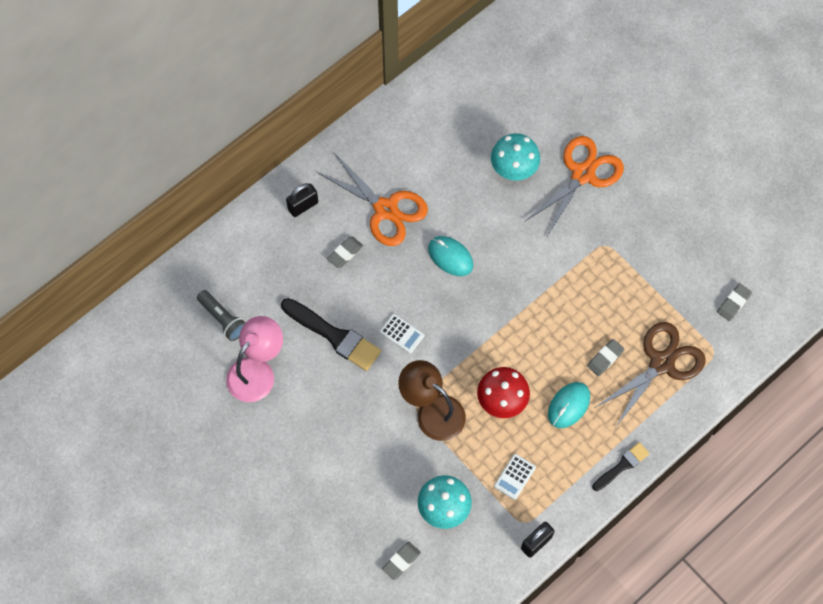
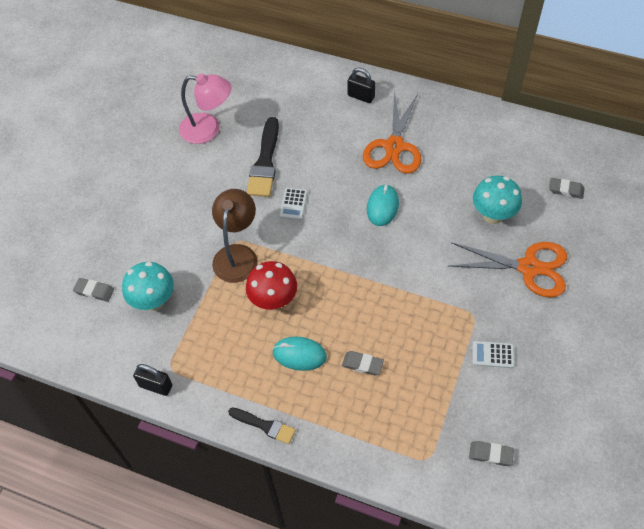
camera: 65 degrees right, 10 degrees down
(223, 319) = (238, 92): grey flashlight -> none
(345, 253) = (339, 138): grey eraser -> grey eraser (566, 190)
(514, 477) = (209, 341): white calculator -> white calculator (493, 355)
(661, 363) = (387, 415): brown scissors -> none

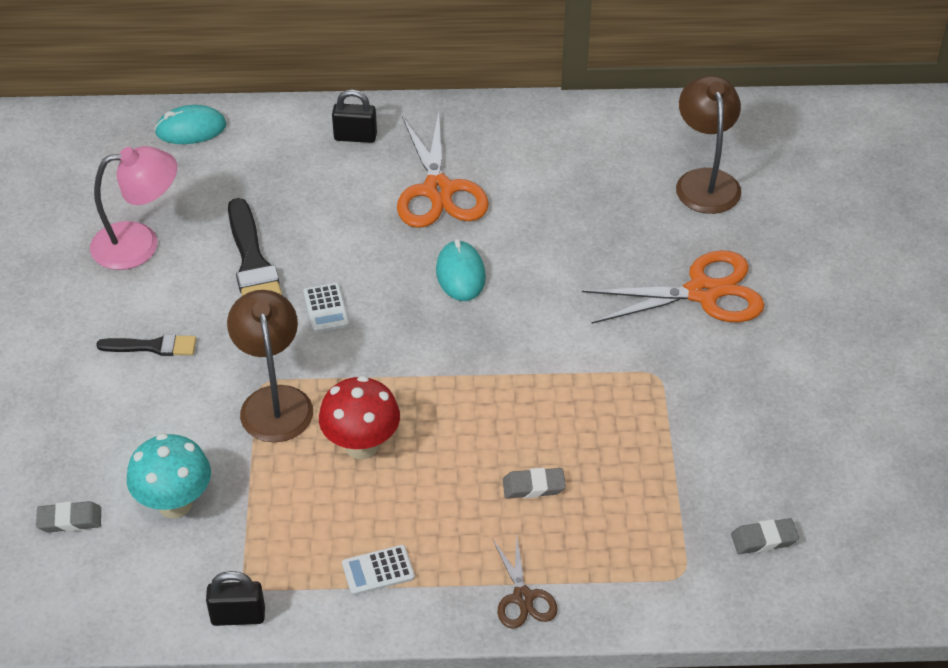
camera: 25 degrees left, 10 degrees down
(264, 426) = (431, 612): black brush -> black brush (152, 346)
(299, 354) = (436, 503): turquoise mouse -> turquoise mouse (191, 129)
(322, 437) = (523, 597): none -> brown scissors
(492, 215) = (622, 241): turquoise mushroom -> none
(493, 355) = (707, 416): white calculator -> white calculator (378, 570)
(566, 190) = (705, 181): grey eraser -> brown lamp

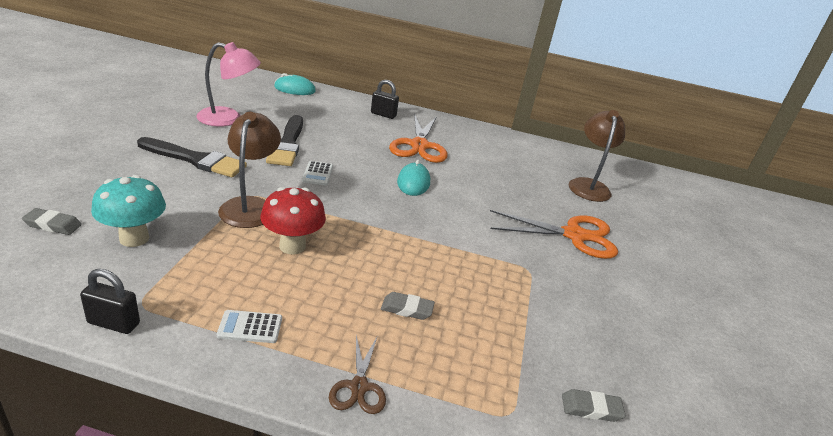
camera: 10 degrees right, 15 degrees down
(152, 346) = (195, 160): black brush -> black brush, size x1.71

